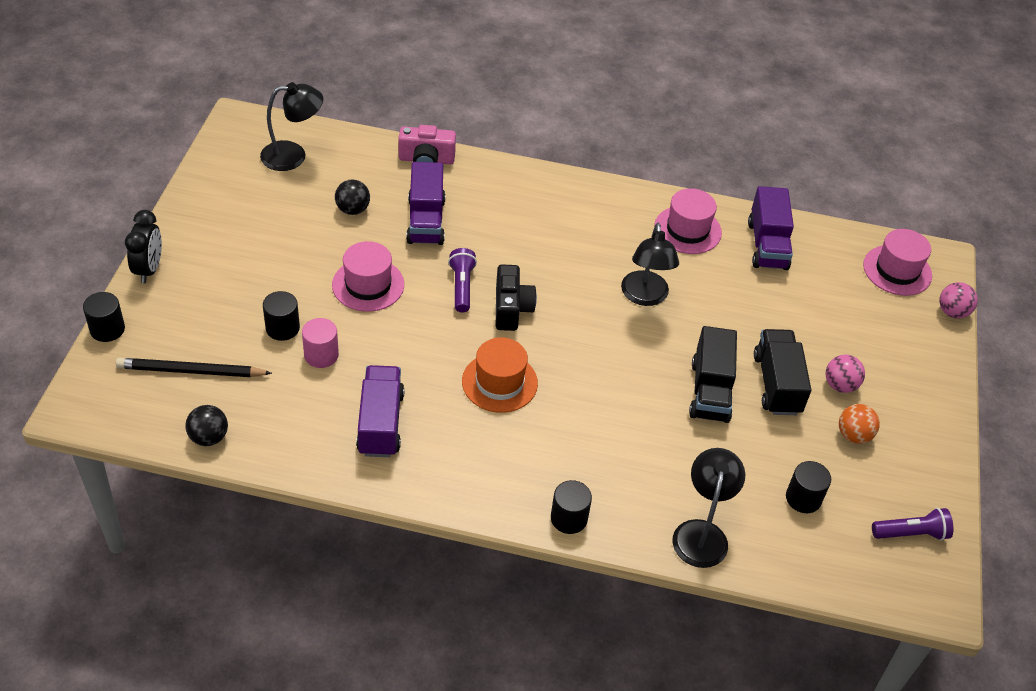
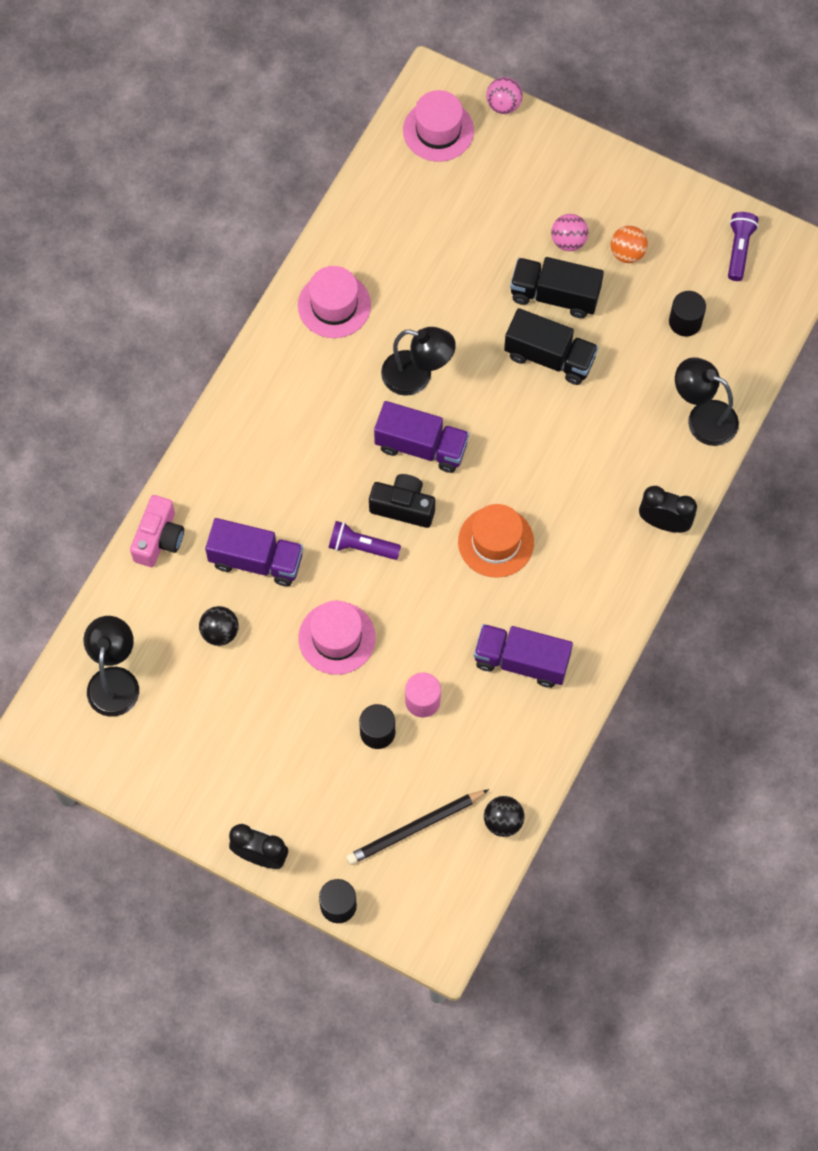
camera: 70 degrees left, 20 degrees up
(191, 371) = (415, 828): black pencil -> black pencil turned 45 degrees clockwise
(569, 518) = (664, 523): black cylinder -> black clock
(767, 245) = (375, 237): purple truck -> purple truck (421, 446)

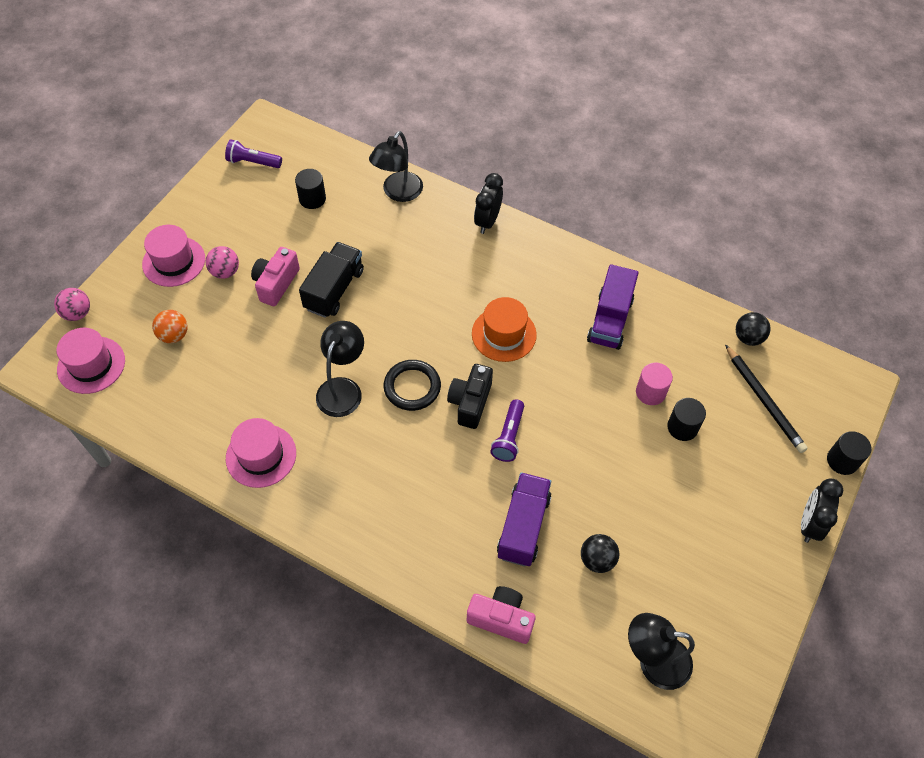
camera: 90 degrees left, 10 degrees down
(337, 638) = (597, 458): pink hat -> pink hat (174, 261)
(421, 446) = (412, 387): purple truck -> black ring
(554, 295) = (276, 284): black truck -> pink camera
(627, 253) = (243, 232): orange ball -> orange ball (174, 335)

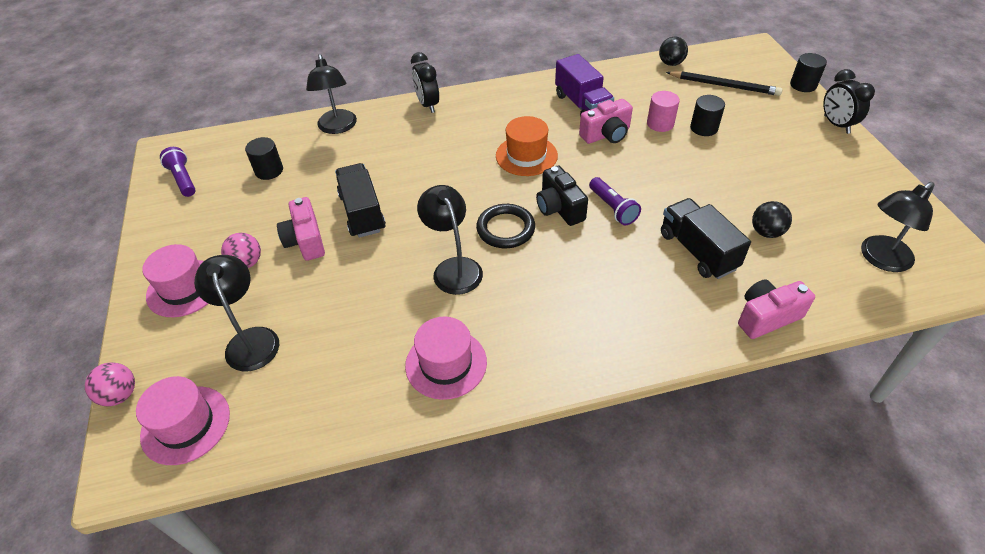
camera: 40 degrees left, 10 degrees down
(174, 335) = (250, 339): orange ball -> black lamp
(253, 162) = (183, 179): purple flashlight -> purple flashlight turned 90 degrees clockwise
(523, 527) = (697, 251): purple truck -> black truck
(591, 366) = (606, 135): none -> pink camera

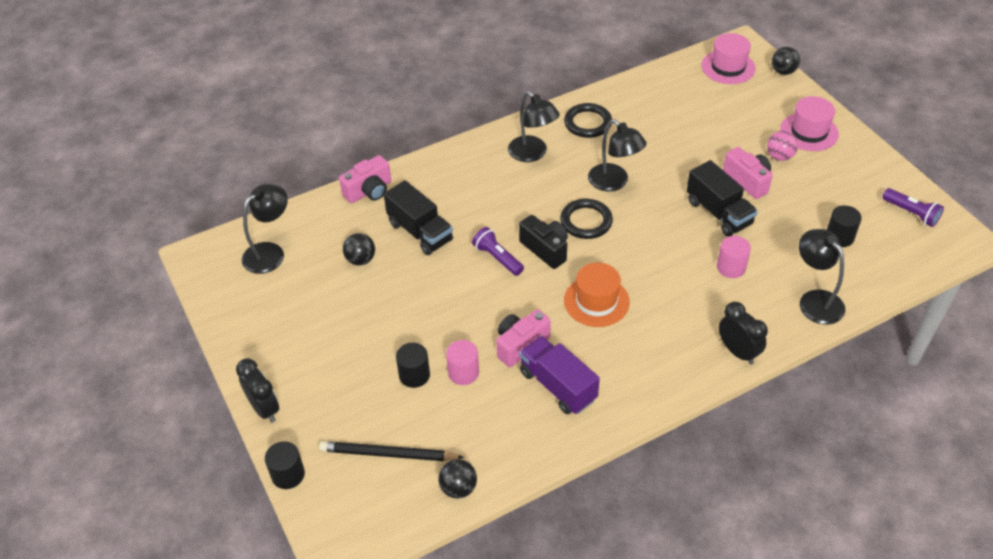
camera: 165 degrees right, 0 degrees up
(120, 395) = (783, 71): pink ball -> black ball
(250, 339) = (729, 112): black lamp -> black lamp (532, 154)
(388, 162) = (731, 267): none -> pink cylinder
(446, 363) = (588, 123): pink hat -> black ring

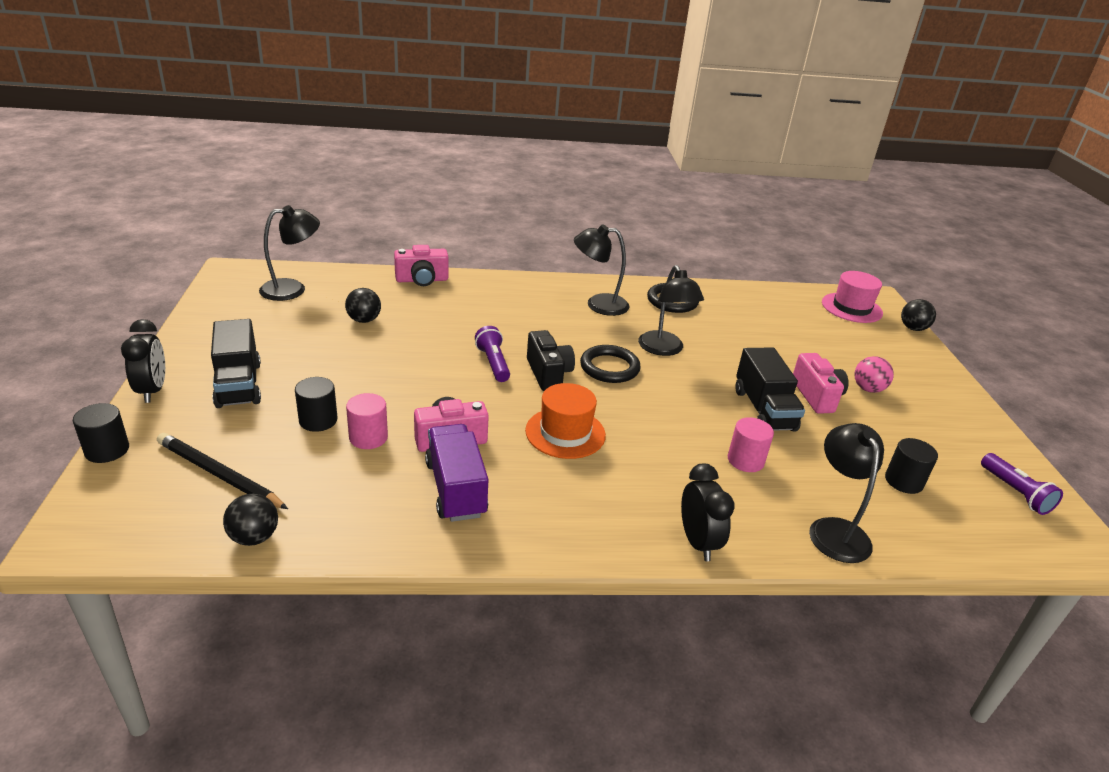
camera: 20 degrees right, 15 degrees down
(420, 232) = (438, 320): black truck -> black truck (239, 384)
(532, 154) = (598, 304): black lamp -> black lamp turned 105 degrees clockwise
(809, 132) = (916, 381): pink hat -> none

